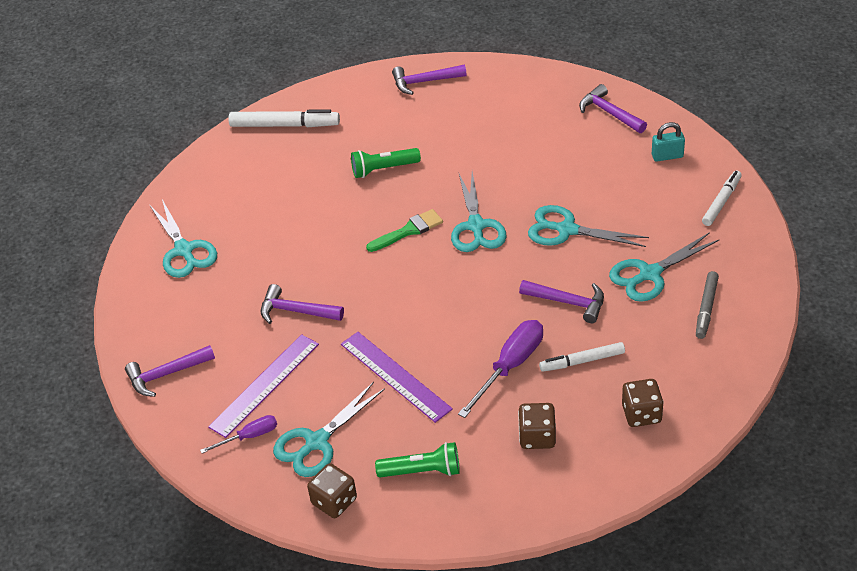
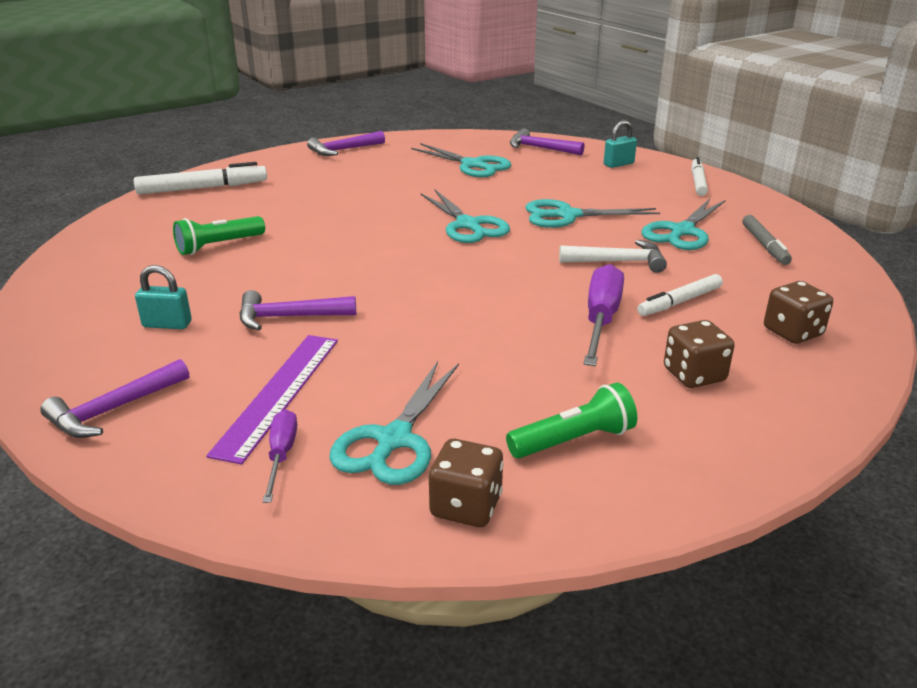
camera: 25 degrees left, 15 degrees down
(184, 250) = (106, 289): turquoise scissors -> turquoise scissors (473, 165)
(215, 300) = (167, 324): none -> turquoise padlock
(249, 436) = (281, 455): purple screwdriver -> purple screwdriver turned 45 degrees counterclockwise
(383, 169) = (335, 202): green flashlight -> green flashlight (219, 246)
(395, 376) = (462, 353): purple ruler -> none
(408, 231) = (393, 238): green brush -> none
(568, 302) = (618, 262): purple hammer -> white hammer

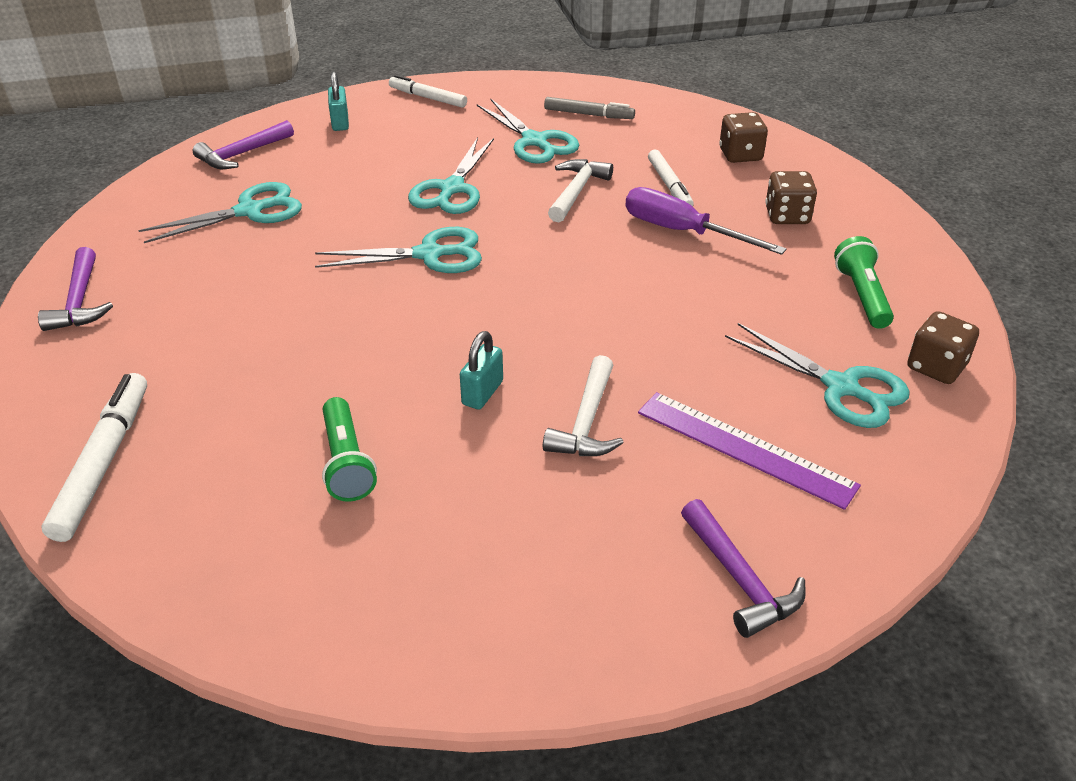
camera: 70 degrees left, 10 degrees up
(167, 324) = (556, 526): turquoise padlock -> turquoise padlock (482, 393)
(281, 455) = (850, 459): purple screwdriver -> none
(288, 317) = (586, 422): purple hammer -> white hammer

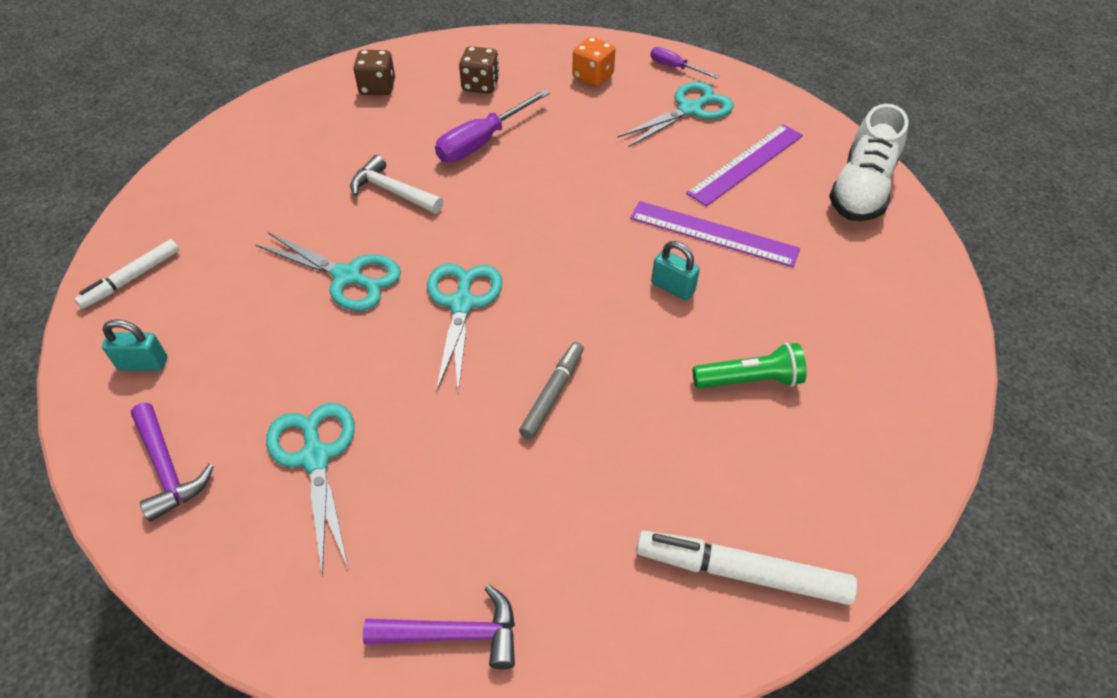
camera: 80 degrees left, 10 degrees up
(535, 142) = (284, 206): turquoise scissors -> none
(586, 422) = (713, 234): white hammer -> purple ruler
(589, 114) = (251, 162): grey marker -> grey marker (552, 394)
(669, 185) = (408, 135): white marker -> none
(740, 579) = (861, 190): purple hammer -> white shoe
(862, 296) = (593, 76): green flashlight -> orange dice
(936, 367) = (675, 68): brown dice -> purple screwdriver

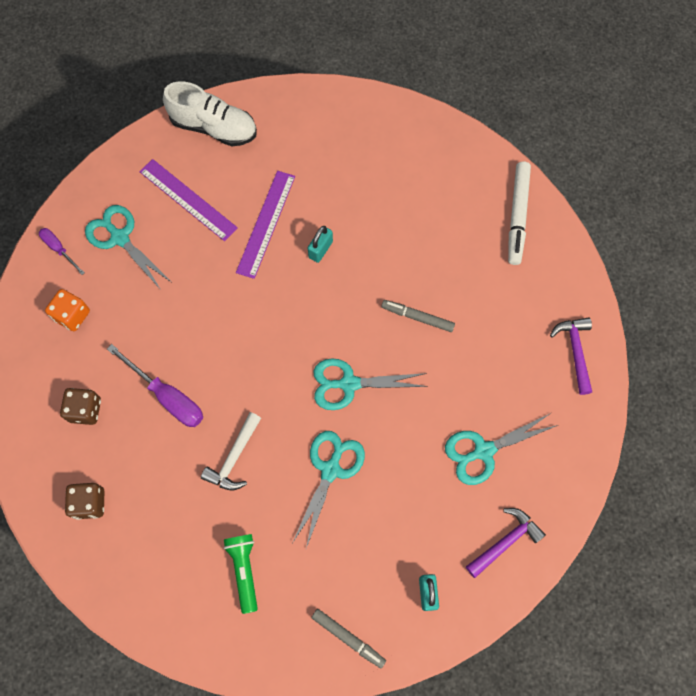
camera: 95 degrees left, 20 degrees up
(132, 279) = (348, 638): white marker -> grey marker
(675, 68) = (59, 249): purple screwdriver -> purple screwdriver turned 105 degrees clockwise
(749, 380) = (393, 206): green flashlight -> green flashlight (244, 570)

